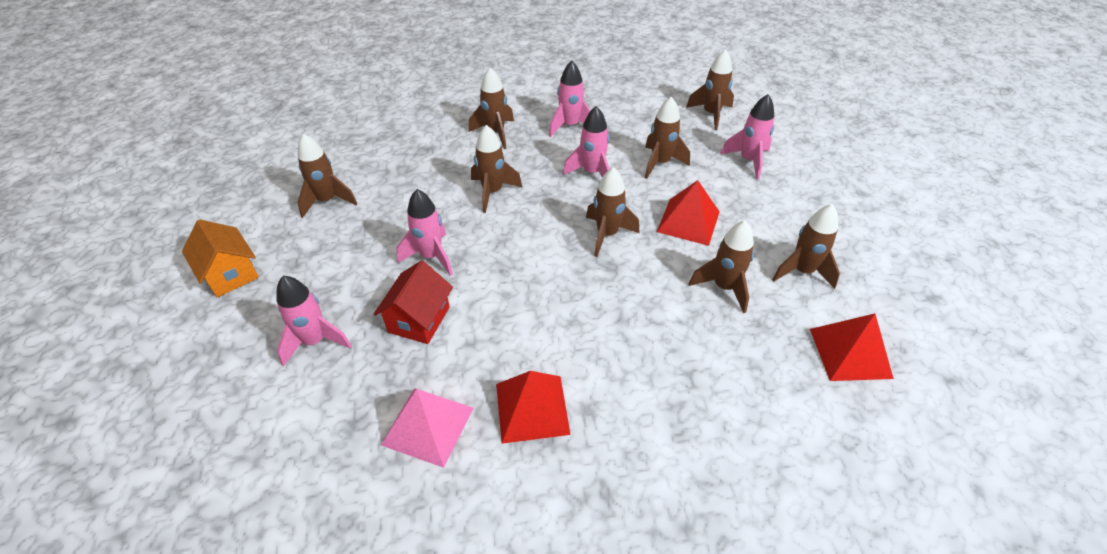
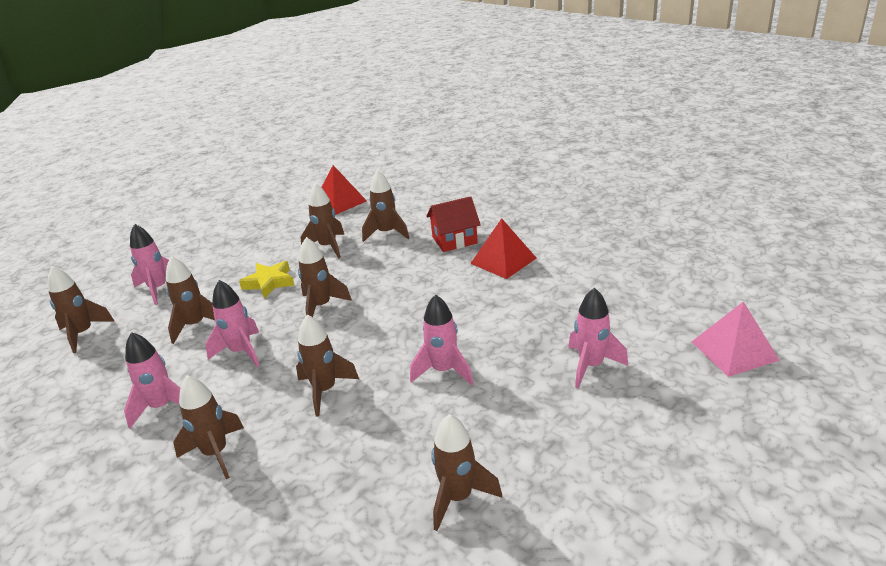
camera: 125 degrees left, 15 degrees down
(230, 274) = (621, 476): orange house -> none
(419, 319) = (506, 335): red house -> red house (454, 240)
(428, 426) = (565, 283): pink pyramid -> pink pyramid (734, 350)
(688, 221) = (269, 282): red pyramid -> yellow star
(802, 271) = (283, 231): brown rocket -> brown rocket (386, 233)

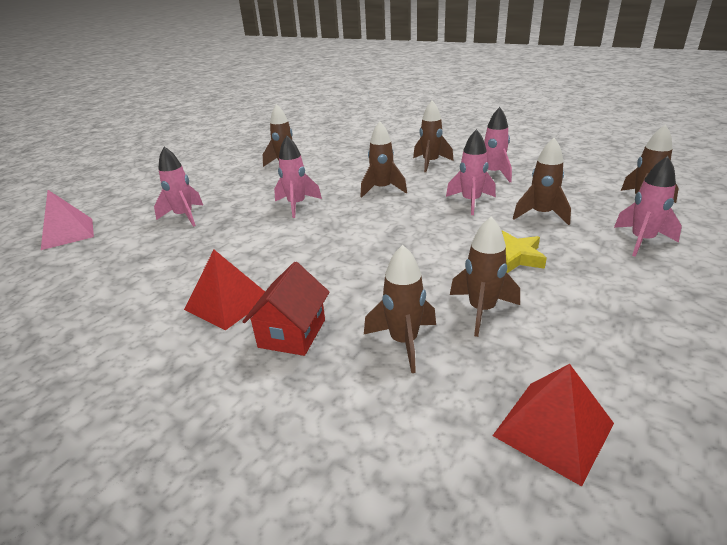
camera: 170 degrees right, 0 degrees up
(321, 306) = (428, 238): brown rocket -> none
(454, 240) = (292, 333): red house -> red house turned 45 degrees counterclockwise

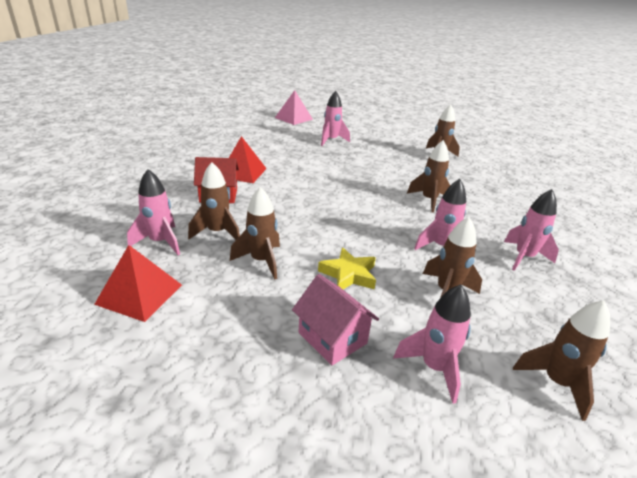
camera: 65 degrees right, 0 degrees up
(297, 205) = (373, 171): pink rocket -> pink rocket (160, 242)
(430, 163) = (512, 218): brown rocket -> none
(615, 282) = (332, 338): none -> pink house

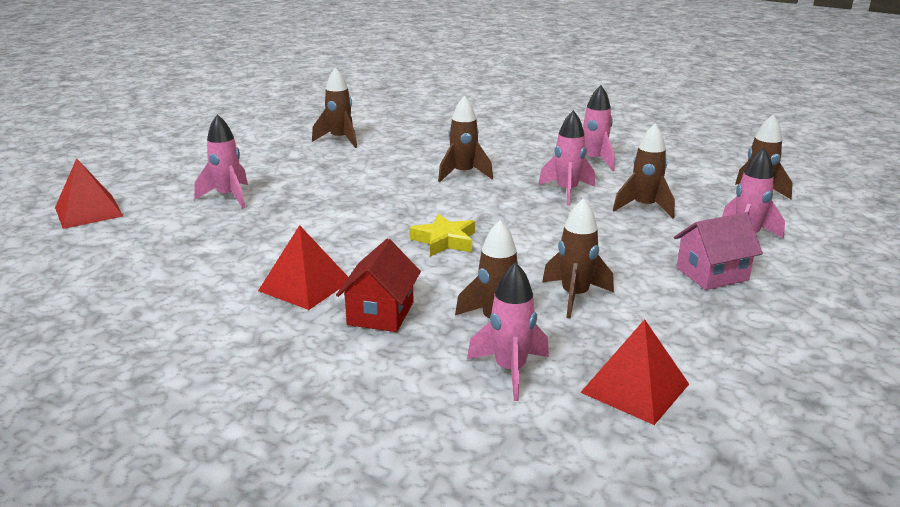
camera: 70 degrees left, 5 degrees down
(293, 118) = (88, 211): pink pyramid -> red pyramid
(349, 274) = (610, 248): yellow star -> yellow star (444, 241)

